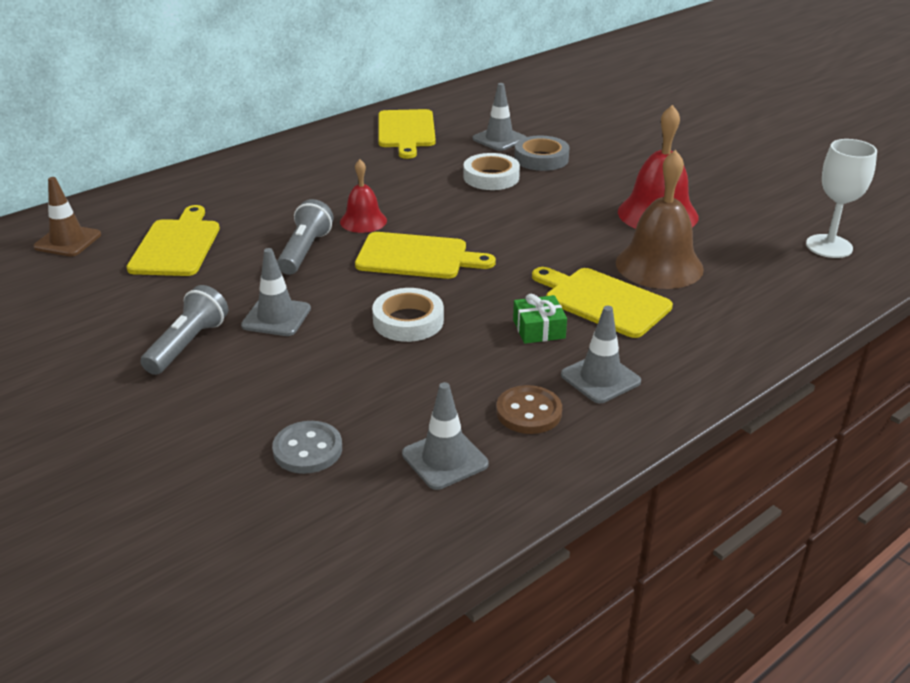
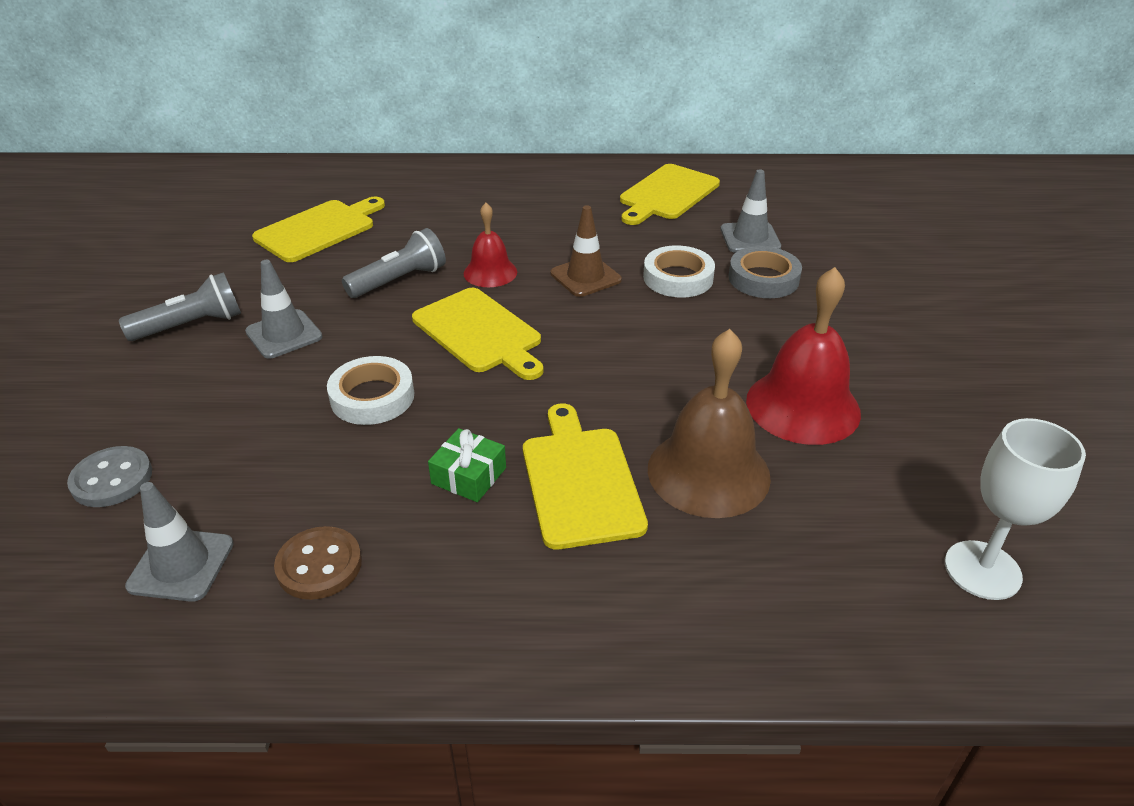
camera: 40 degrees right, 5 degrees up
(68, 241) = (259, 192): brown traffic cone -> brown traffic cone (585, 277)
(600, 378) = (440, 573): grey traffic cone -> none

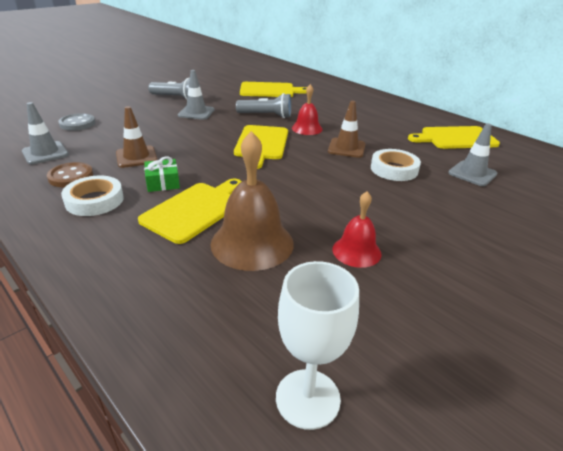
camera: 45 degrees right, 5 degrees down
(350, 466) = (136, 157): none -> brown traffic cone
(372, 397) = (184, 143): white tape -> white tape (94, 200)
(763, 278) = (445, 192): grey tape -> none
(803, 406) = (356, 251): red bell -> red bell, size x0.58

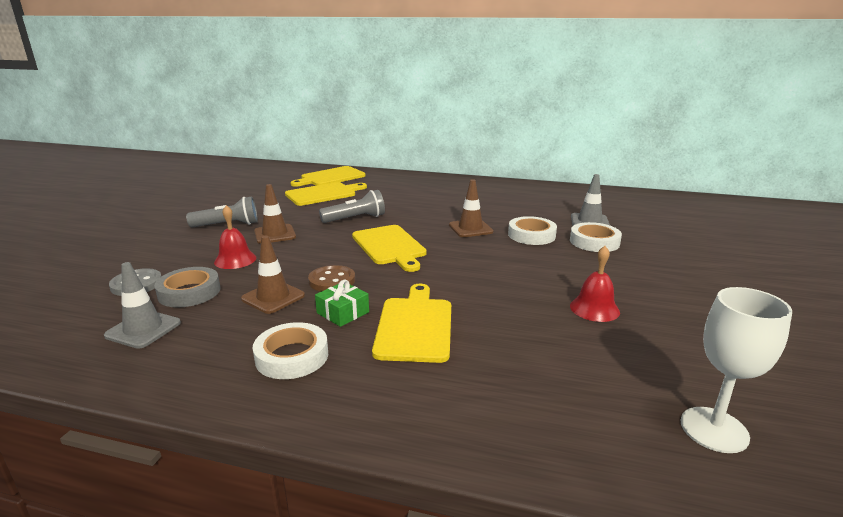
camera: 30 degrees left, 10 degrees down
(71, 176) = (222, 343): brown button -> brown button (332, 280)
(96, 137) = (189, 292): none -> grey tape
(196, 113) = (275, 234): grey traffic cone -> brown traffic cone
(252, 243) = (508, 334): brown bell -> none
(307, 128) = (411, 221): red bell -> red bell (235, 260)
(448, 193) = (594, 242): none -> white tape
(456, 138) = (542, 197): yellow cutting board -> yellow cutting board (331, 177)

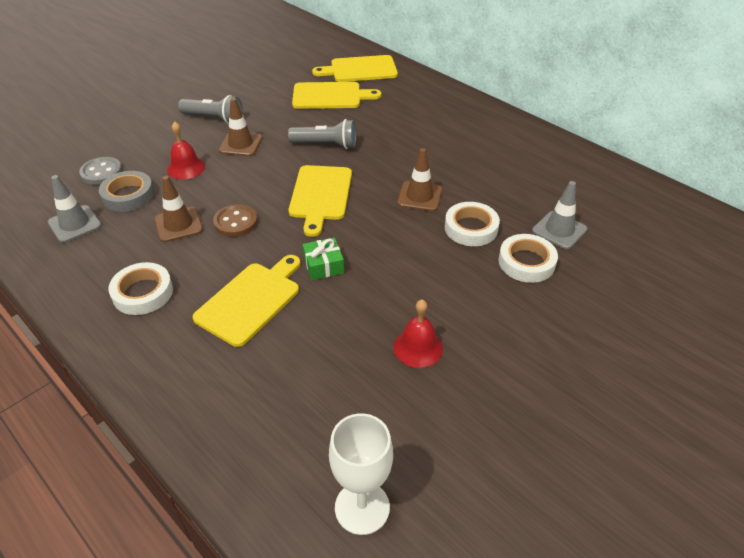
camera: 30 degrees right, 20 degrees up
(343, 312) = (212, 263): green gift -> green gift (323, 265)

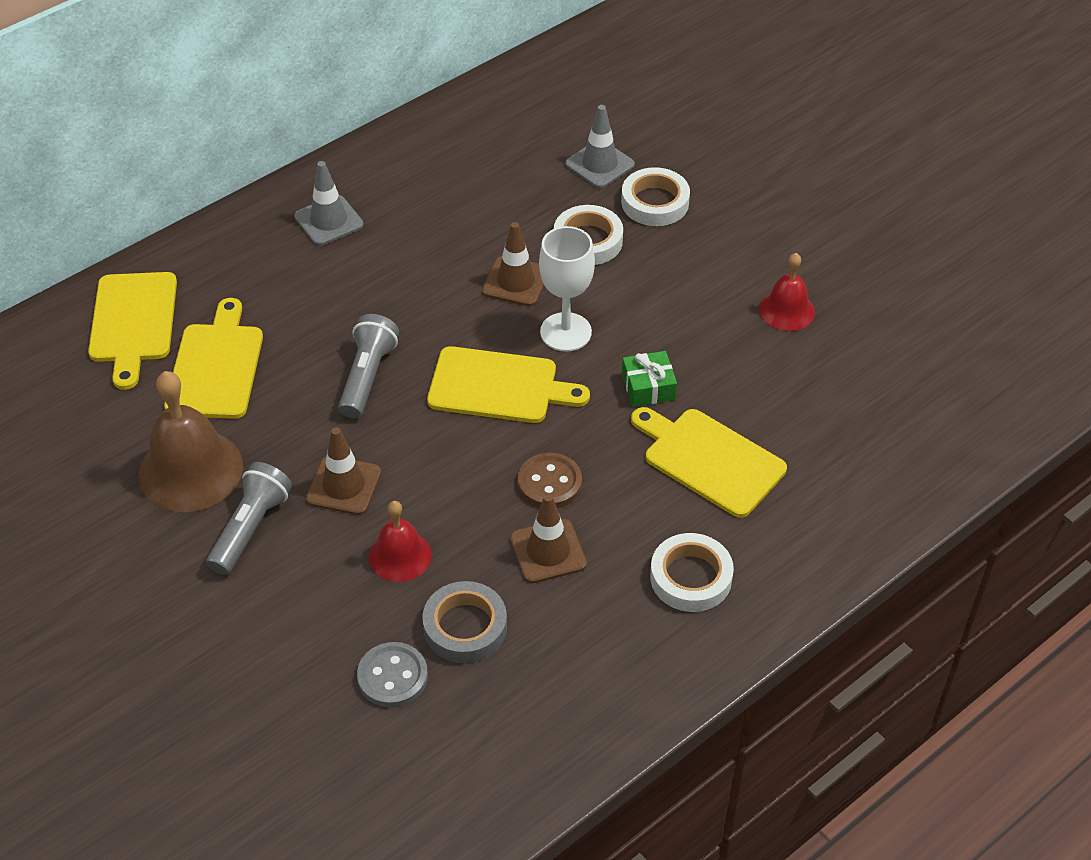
camera: 85 degrees left, 5 degrees up
(75, 224) = (532, 689): grey traffic cone -> grey traffic cone (329, 221)
(256, 97) = (190, 470): none -> brown bell
(362, 507) = (982, 368): white goblet -> white goblet (565, 332)

